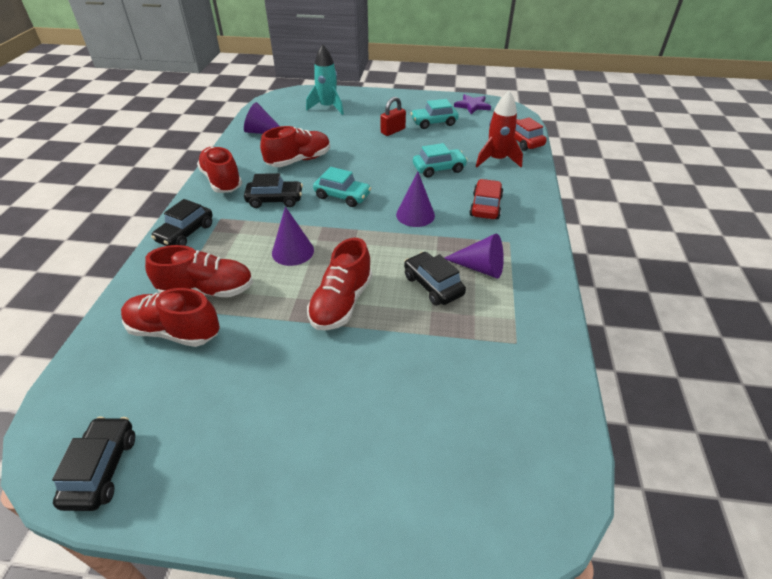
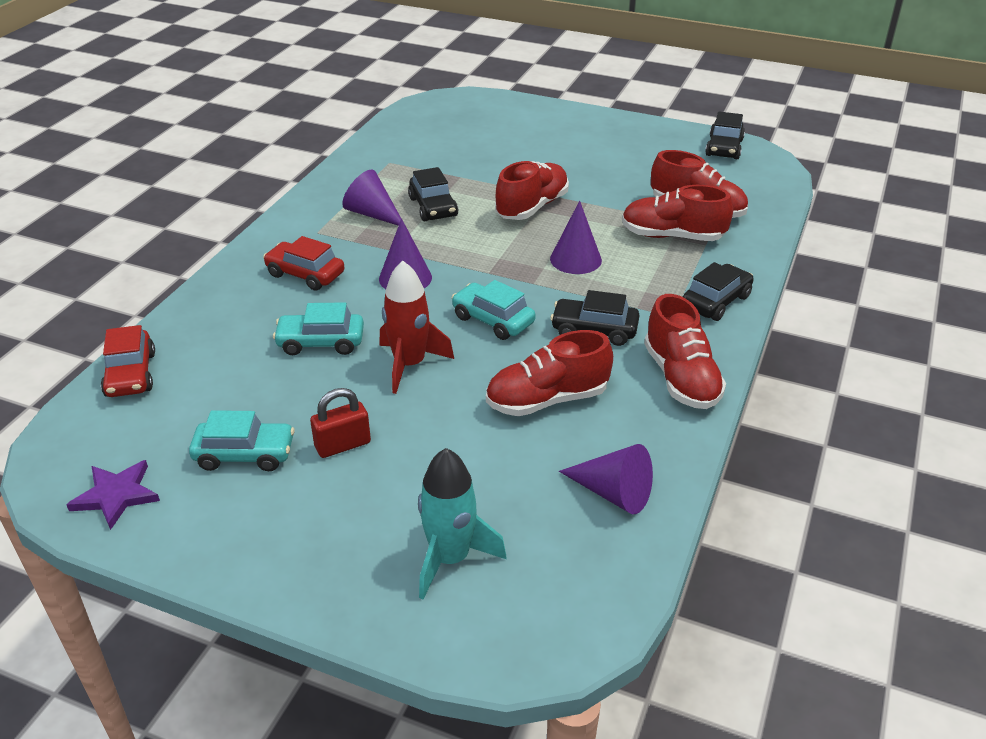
camera: 165 degrees left, 5 degrees down
(485, 206) = (305, 274): red car -> red car turned 90 degrees clockwise
(496, 160) = (215, 343): red rocket -> red rocket (410, 364)

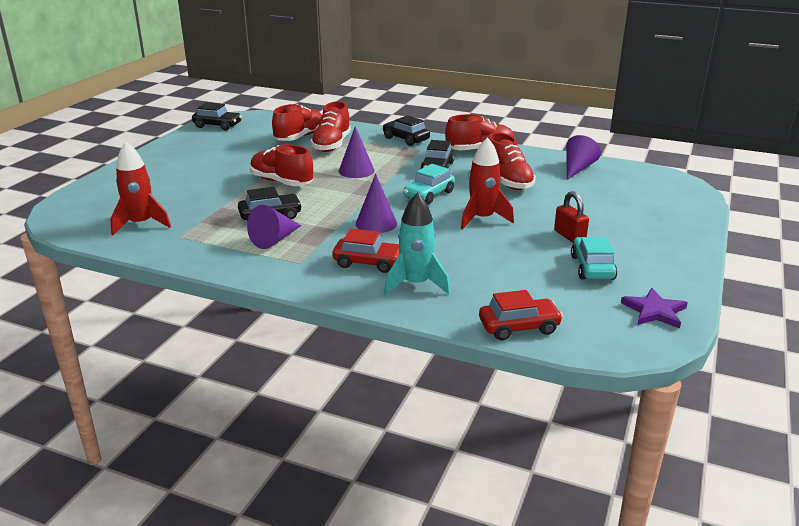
camera: 90 degrees left, 10 degrees down
(305, 274) = (368, 262): red car -> red car turned 105 degrees counterclockwise
(321, 342) = (462, 250): turquoise car -> none
(420, 140) = (141, 224): none -> red rocket
(450, 558) = (644, 204): turquoise rocket -> turquoise rocket (416, 284)

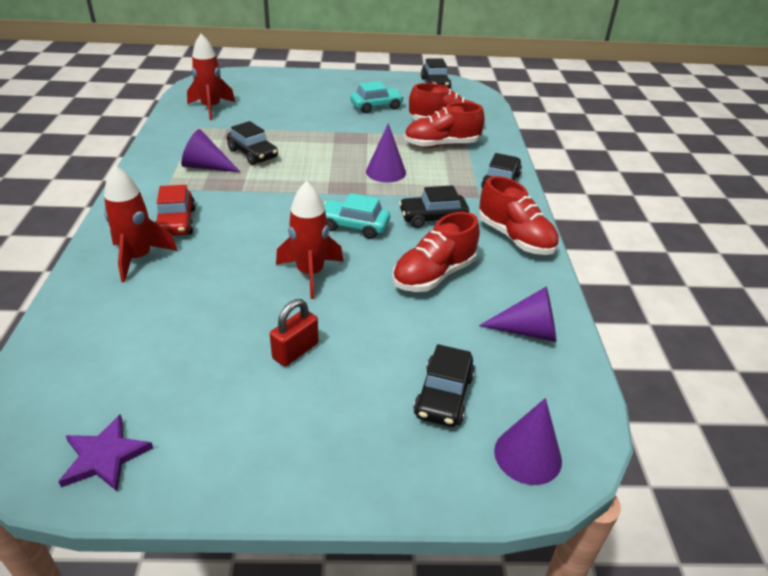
camera: 65 degrees right, 10 degrees up
(281, 182) = (329, 142): red shoe -> none
(376, 223) = (264, 209): purple cone -> purple cone (527, 455)
(416, 284) = (138, 258): turquoise rocket -> red rocket
(519, 327) = (56, 341): red car -> none
(592, 268) = (212, 383): turquoise car -> turquoise car (376, 106)
(626, 201) = (444, 396): none -> black car

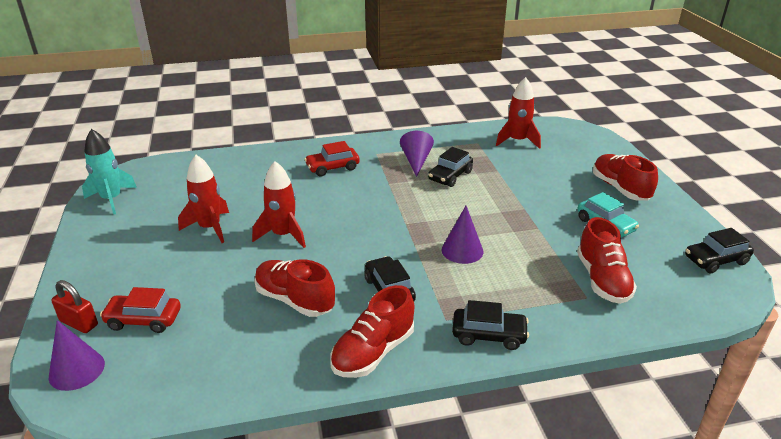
camera: 80 degrees right, 5 degrees down
(105, 456) = (111, 199): purple star -> turquoise rocket
(138, 258) = (286, 165): red rocket -> red rocket (210, 228)
(295, 351) = (193, 244): red padlock -> red padlock (79, 323)
(354, 226) = (357, 245): turquoise car -> none
(441, 145) = (548, 281): red shoe -> red shoe (620, 188)
(444, 396) = (144, 320): black car -> red car
(527, 331) = (221, 366): purple cone -> none

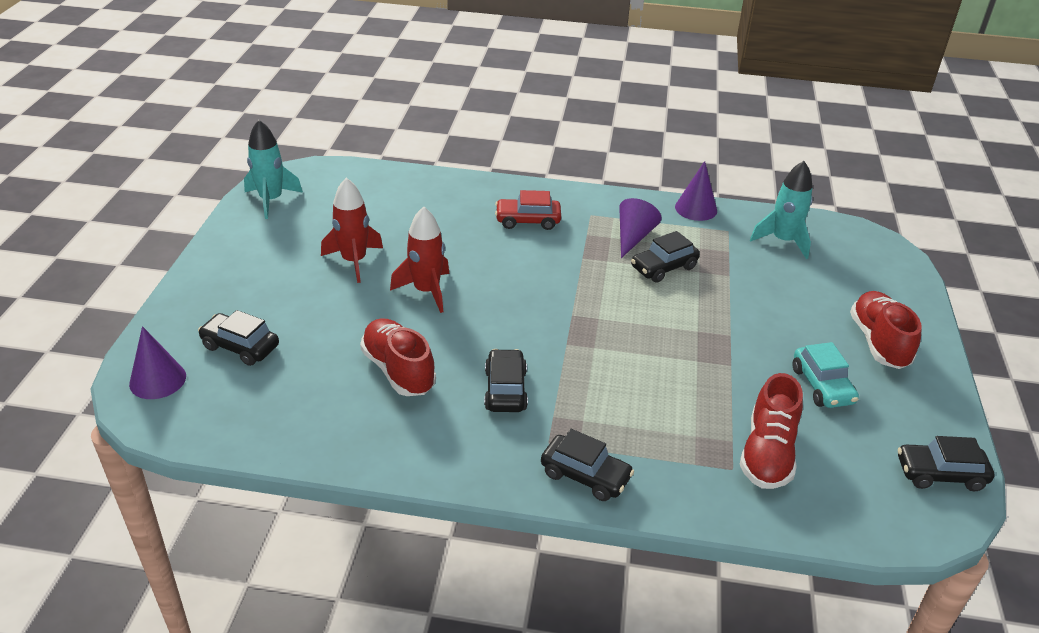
camera: 20 degrees right, 5 degrees up
(79, 323) = (180, 332): red padlock -> none
(144, 320) = (240, 347): red car -> black car
(373, 352) = (448, 454): red shoe -> none
(462, 250) = (618, 367): purple cone -> purple cone (696, 208)
(517, 141) = (783, 241): red rocket -> turquoise rocket

